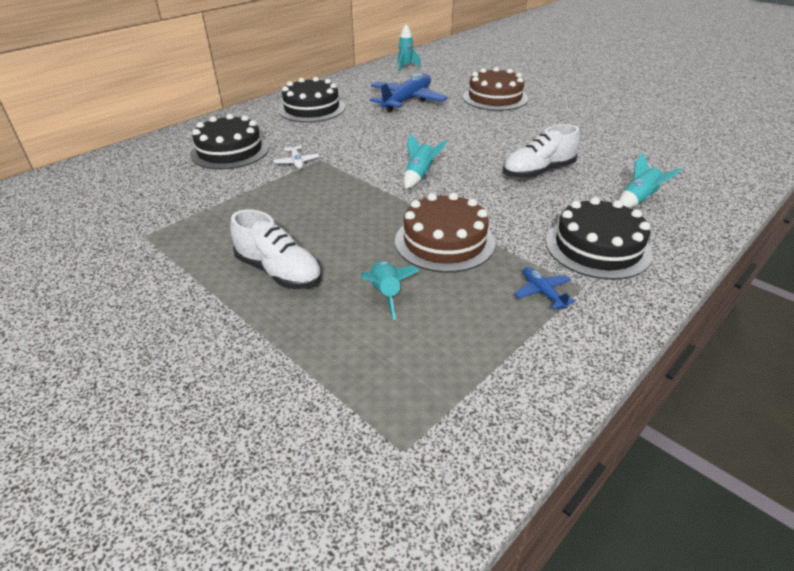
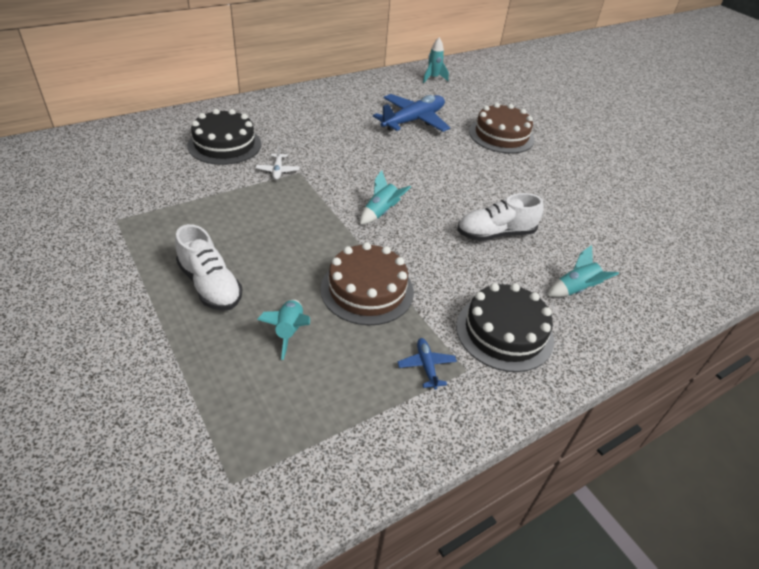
camera: 10 degrees right, 5 degrees up
(311, 109) = (319, 111): black cake -> none

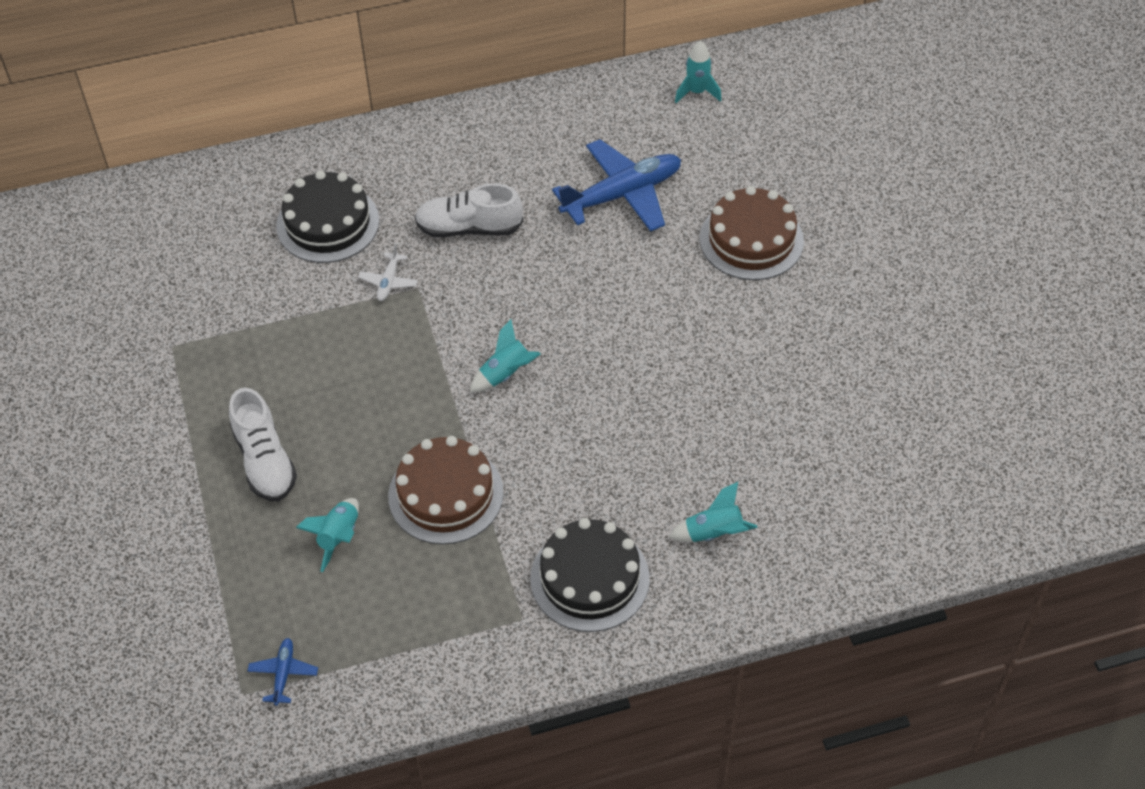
camera: 20 degrees right, 10 degrees up
(426, 366) = (478, 606): blue plane -> blue plane (283, 673)
(495, 234) = (649, 430): white shoe -> white shoe (469, 228)

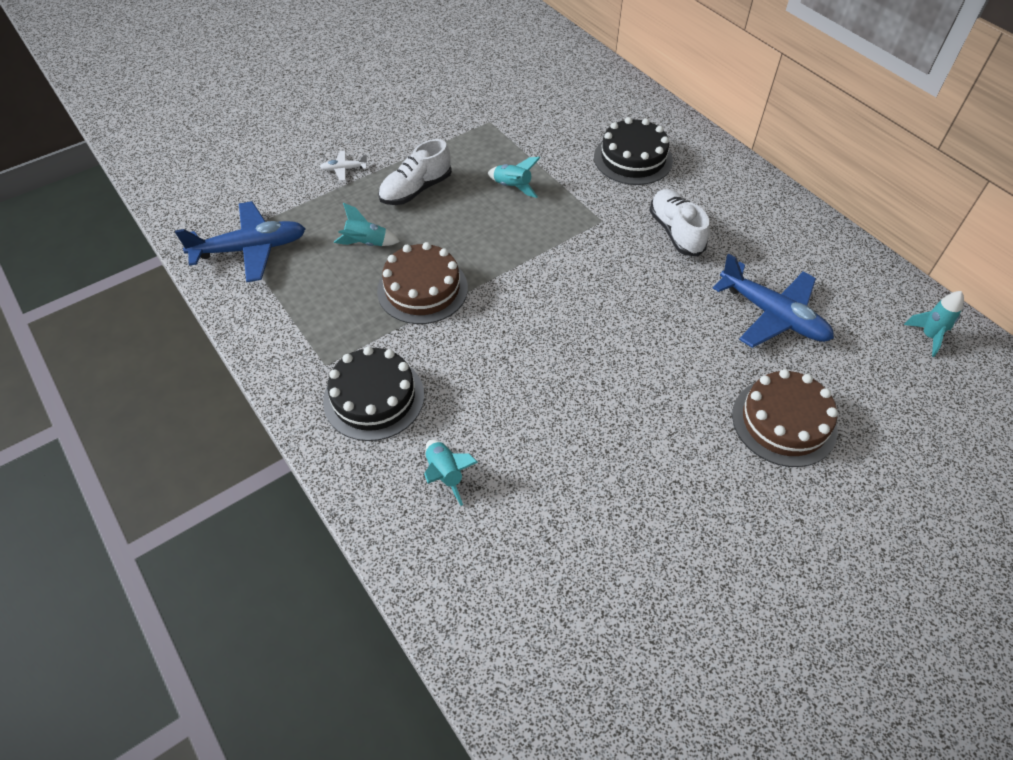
camera: 70 degrees right, 0 degrees up
(283, 673) = (250, 249): blue plane -> blue plane, size x2.27
(388, 282) = (599, 204): white plane -> white plane (344, 169)
(506, 374) = (547, 292): turquoise rocket -> turquoise rocket (512, 187)

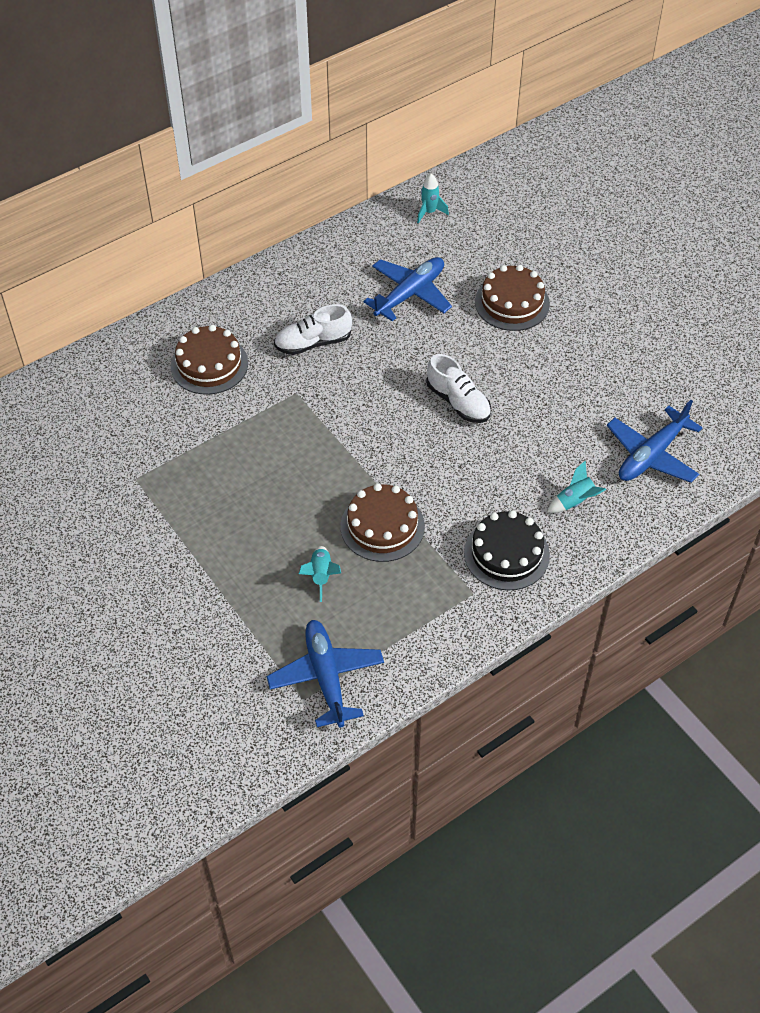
camera: 90 degrees left, 0 degrees up
(344, 169) = (204, 607): white plane -> none
(416, 189) = (243, 539): white shoe -> white shoe (458, 402)
(512, 187) = (244, 459): turquoise rocket -> none
(522, 577) = (651, 455): none -> blue plane
(633, 158) = (209, 364): black cake -> brown cake

